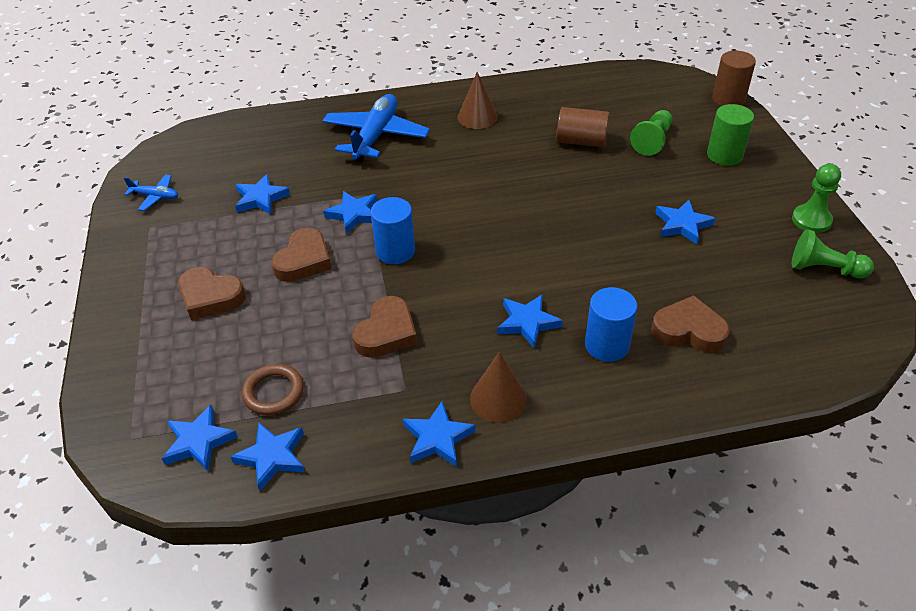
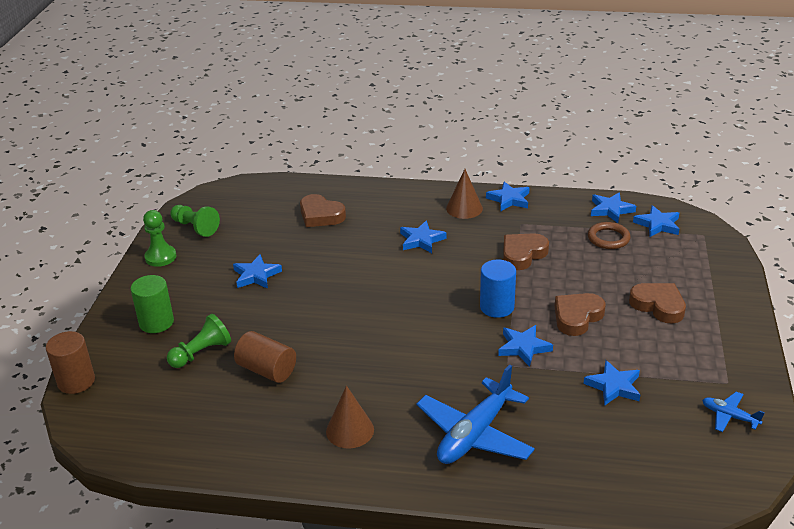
camera: 160 degrees left, 10 degrees down
(607, 345) = (379, 219): blue cylinder -> none

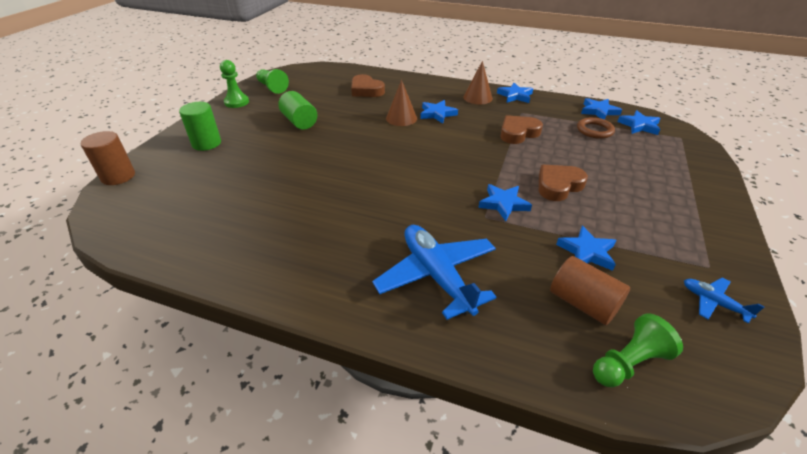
camera: 10 degrees right, 5 degrees up
(201, 353) = (227, 169): green pawn -> green pawn (628, 363)
(256, 275) = (299, 122): blue star -> green cylinder
(267, 370) = (272, 190): brown cylinder -> brown cylinder (583, 303)
(350, 430) = (319, 252): brown cone -> brown cone (401, 118)
(475, 434) = (437, 276): blue plane -> blue plane turned 105 degrees clockwise
(497, 307) = (487, 168): blue cylinder -> none
(658, 305) = (637, 187): brown heart -> none

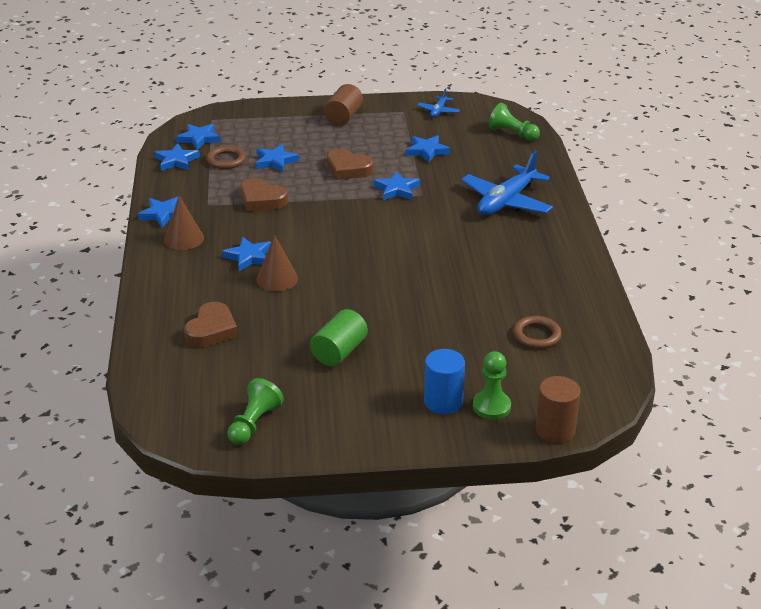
camera: 115 degrees left, 5 degrees down
(206, 143) = (443, 402): green cylinder -> blue cylinder
(212, 207) = (536, 335): none -> brown ring
(237, 102) = (324, 435): green pawn -> green pawn (491, 406)
(583, 303) = (479, 149): brown cylinder -> brown cylinder (343, 117)
(586, 152) = (275, 161): none -> blue star

